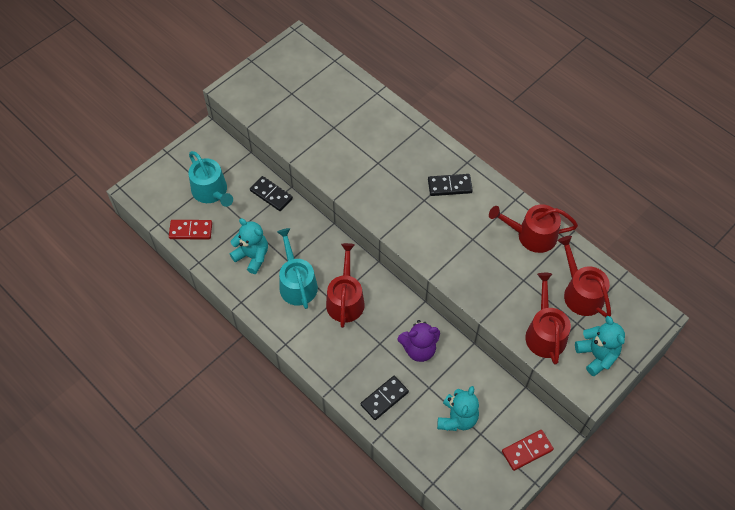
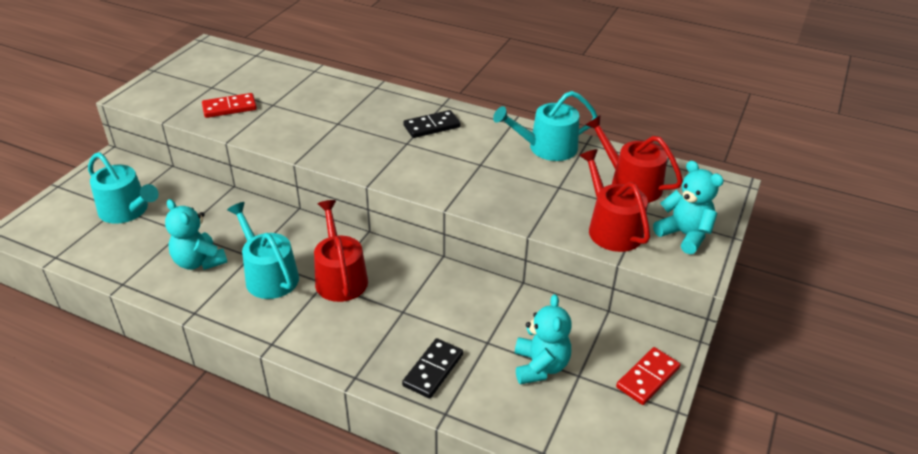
camera: 20 degrees left, 20 degrees down
(191, 231) = (105, 254): red domino -> red domino (229, 108)
(252, 256) = (199, 261): turquoise teddy bear -> turquoise teddy bear turned 150 degrees counterclockwise
(271, 194) = (209, 198): black domino -> none
(419, 349) = (456, 305): purple teddy bear -> none
(532, 235) = (547, 148): red watering can -> turquoise watering can

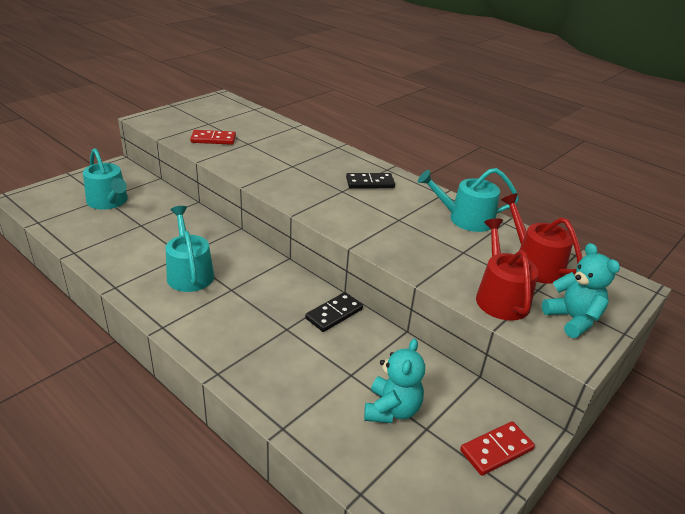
camera: 15 degrees right, 5 degrees down
(199, 261) = (141, 250): turquoise teddy bear -> none
(340, 277) = (247, 288): red watering can -> none
(433, 370) = (290, 386): black domino -> black domino (334, 314)

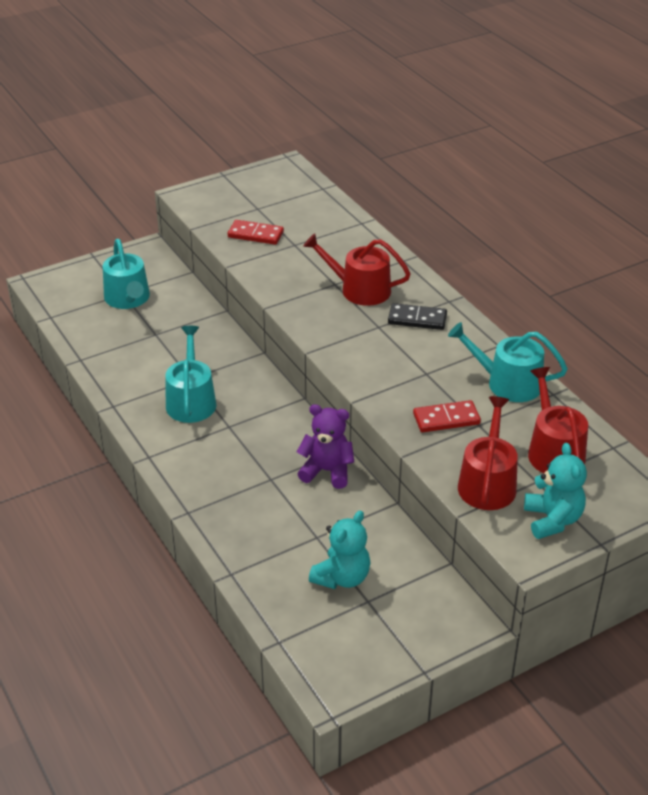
camera: 20 degrees right, 5 degrees up
(314, 168) = (359, 289): none -> red watering can
(334, 314) = (327, 471): black domino -> purple teddy bear
(496, 450) = (426, 633): red domino -> red domino (446, 419)

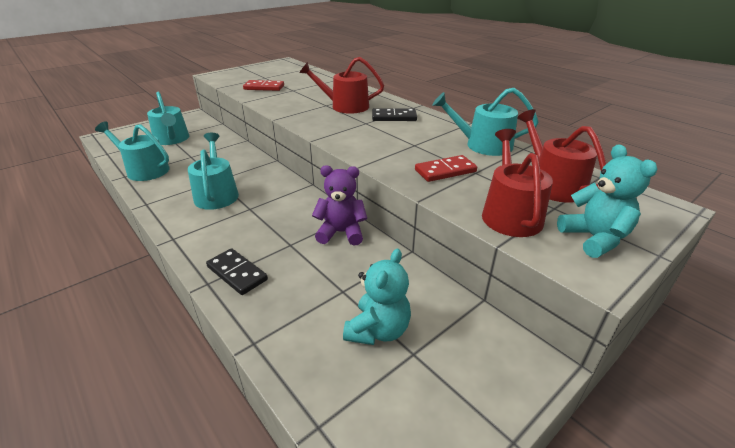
camera: 10 degrees left, 5 degrees down
(102, 352) = (144, 170): none -> turquoise watering can
(216, 505) = (237, 273): none -> black domino

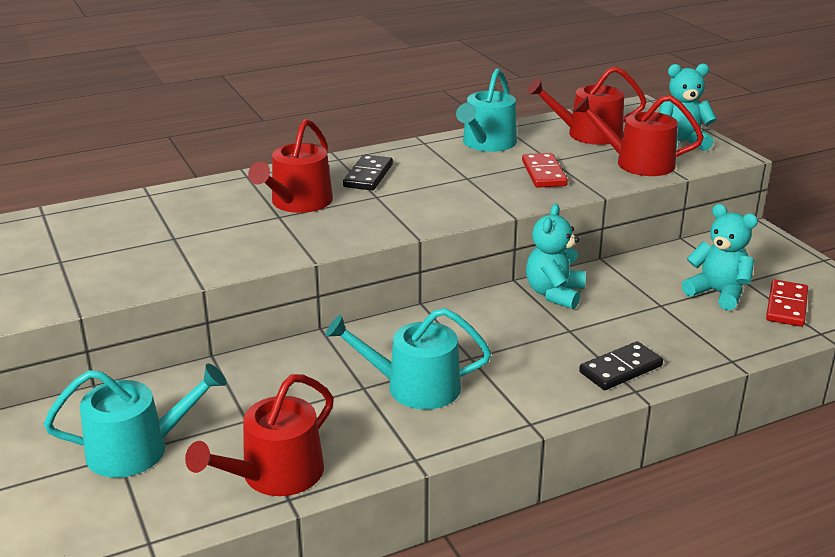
camera: 75 degrees left, 5 degrees down
(144, 170) = (275, 475): turquoise watering can -> red watering can
(264, 87) = (132, 264): red domino -> red domino (786, 306)
(341, 233) = (554, 294): purple teddy bear -> turquoise teddy bear

